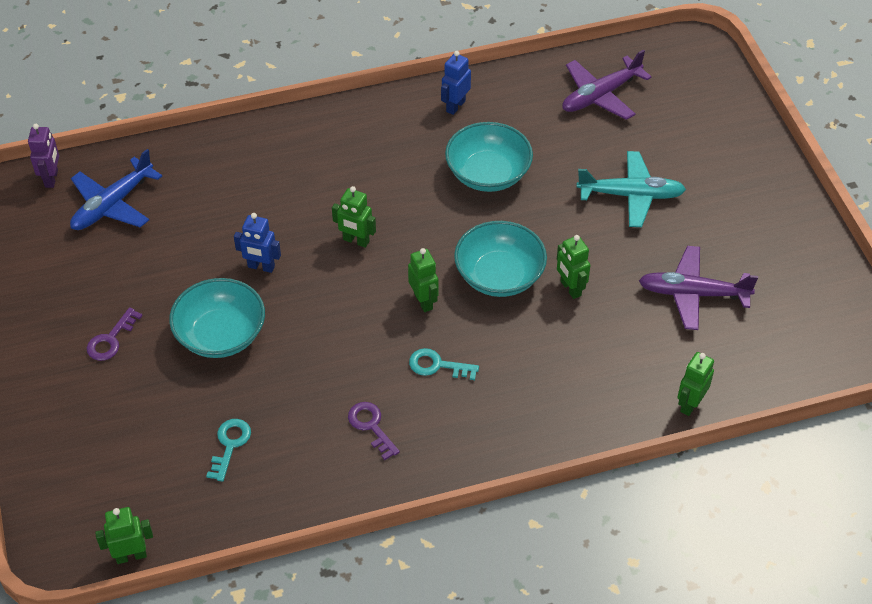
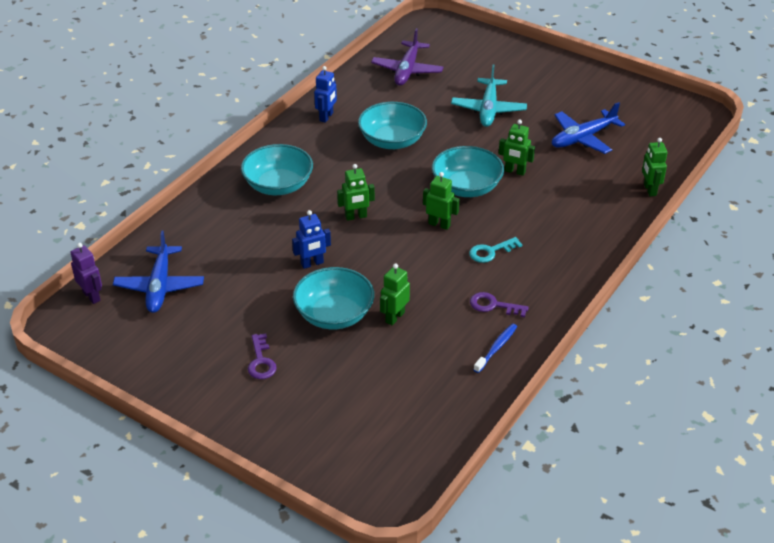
camera: 40 degrees left, 10 degrees down
(131, 556) = (436, 470): green robot -> green robot (394, 317)
(230, 445) = (420, 369): turquoise key -> none
(321, 474) = (496, 348): none -> blue toothbrush
(324, 159) = (278, 185): none -> turquoise bowl
(455, 106) = (326, 117): blue robot -> blue robot turned 150 degrees counterclockwise
(631, 195) = (488, 109): turquoise plane -> turquoise plane turned 135 degrees clockwise
(692, 294) = (582, 138): purple plane -> blue plane

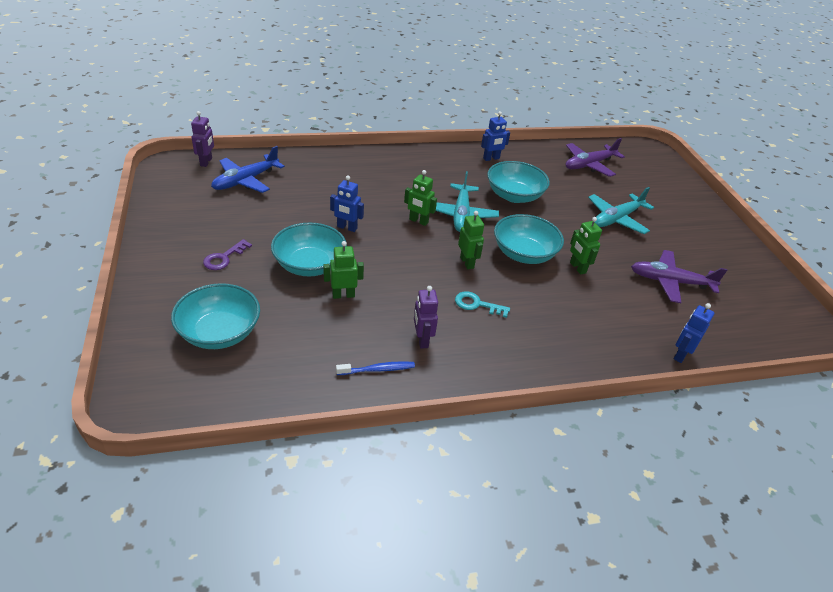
camera: 40 degrees right, 0 degrees up
(278, 185) = (400, 175): turquoise bowl -> turquoise bowl (219, 332)
(378, 187) = (461, 214): none -> turquoise plane
(493, 305) = (422, 340): purple key -> purple robot
(582, 138) = (670, 282): blue plane -> purple plane
(649, 190) = (680, 354): green robot -> blue robot

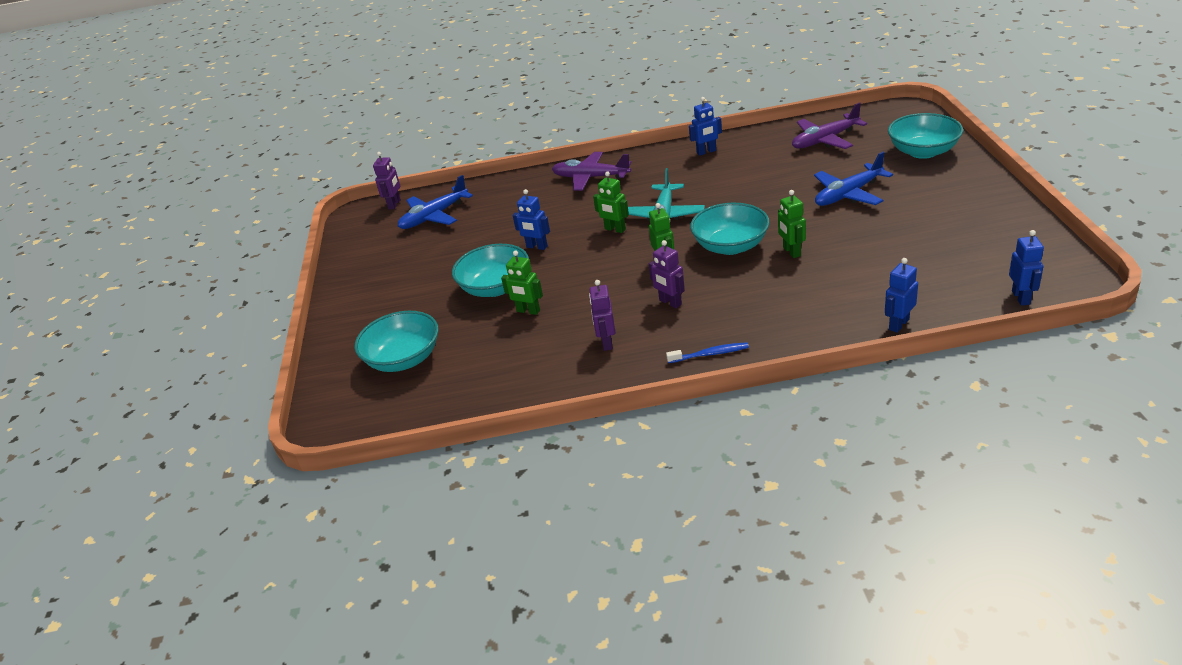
camera: 15 degrees right, 5 degrees down
(224, 258) = (410, 292): purple key -> none
(343, 295) = (528, 311): green robot -> green robot turned 150 degrees counterclockwise
(377, 369) = (558, 374): blue toothbrush -> blue toothbrush (710, 354)
(477, 304) = (670, 302): turquoise key -> purple robot
(514, 196) = (728, 187): turquoise bowl -> turquoise bowl (923, 151)
(616, 219) = (848, 194): turquoise plane -> blue plane
(670, 282) = (902, 252): purple plane -> purple plane (590, 177)
(775, 341) = (1021, 297): none -> blue robot

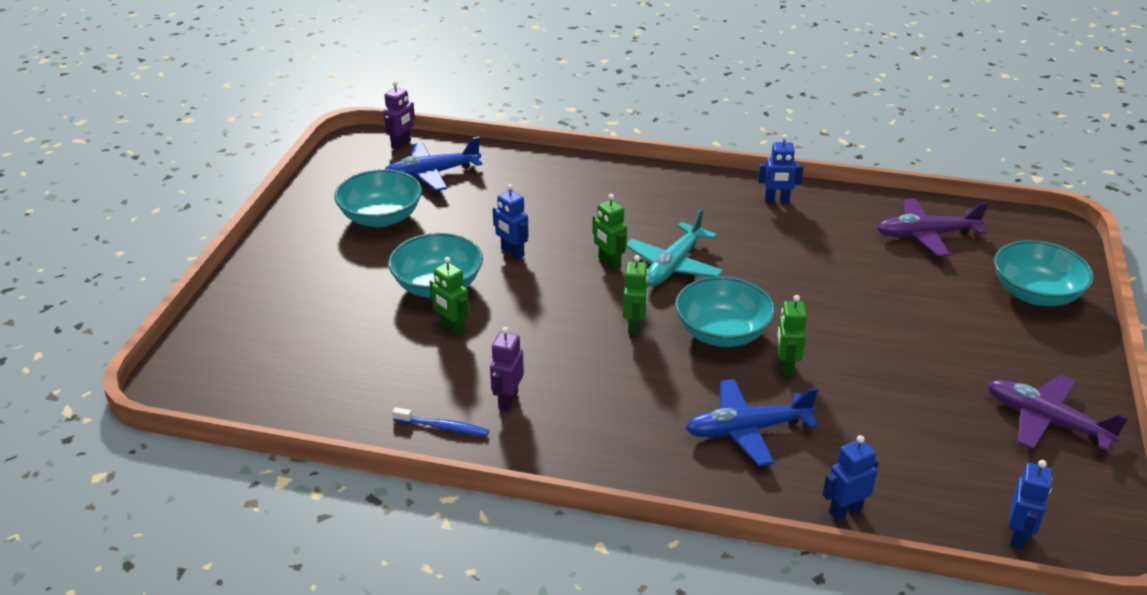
camera: 15 degrees right, 0 degrees up
(404, 359) = (293, 335): turquoise bowl -> turquoise bowl (381, 217)
(590, 177) = (626, 187): purple plane -> purple plane (1046, 421)
(670, 302) = (607, 378): purple robot -> none
(710, 354) = (607, 460): blue toothbrush -> blue toothbrush (443, 427)
(848, 194) = (904, 317): blue plane -> blue plane (747, 430)

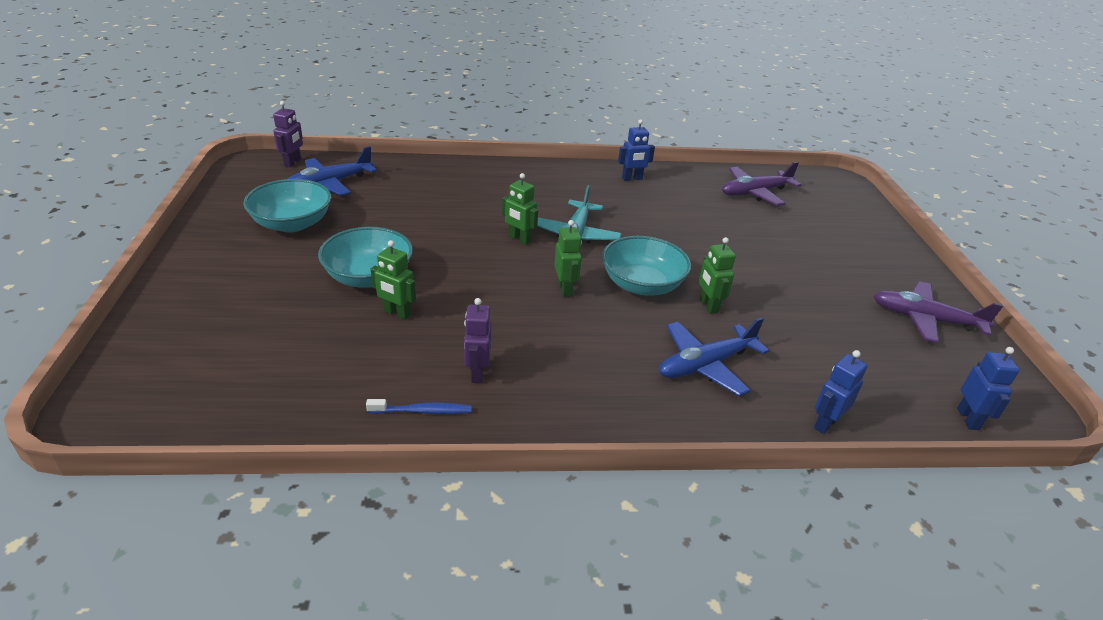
camera: 20 degrees left, 0 degrees up
(512, 252) = (429, 240): blue robot -> none
(1035, 294) = (855, 225): turquoise bowl -> none

